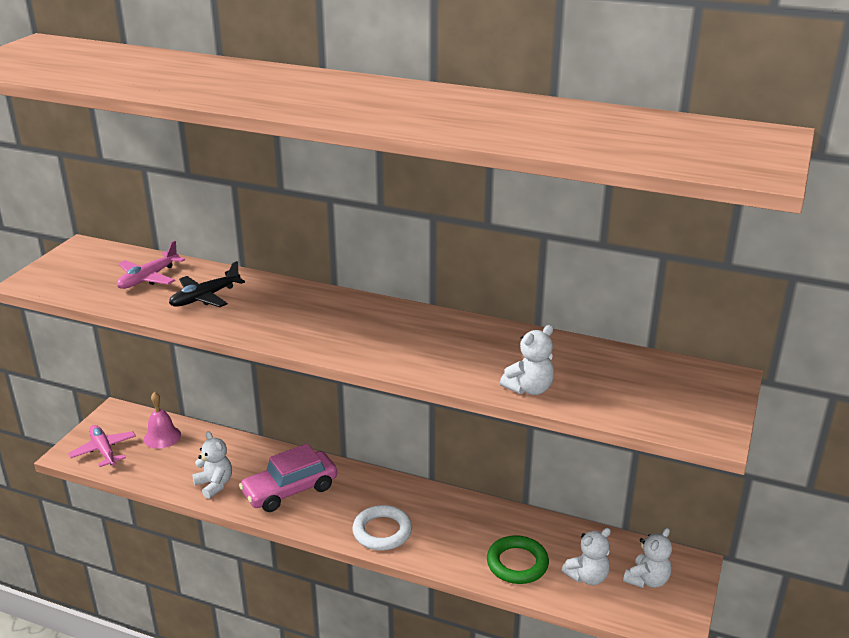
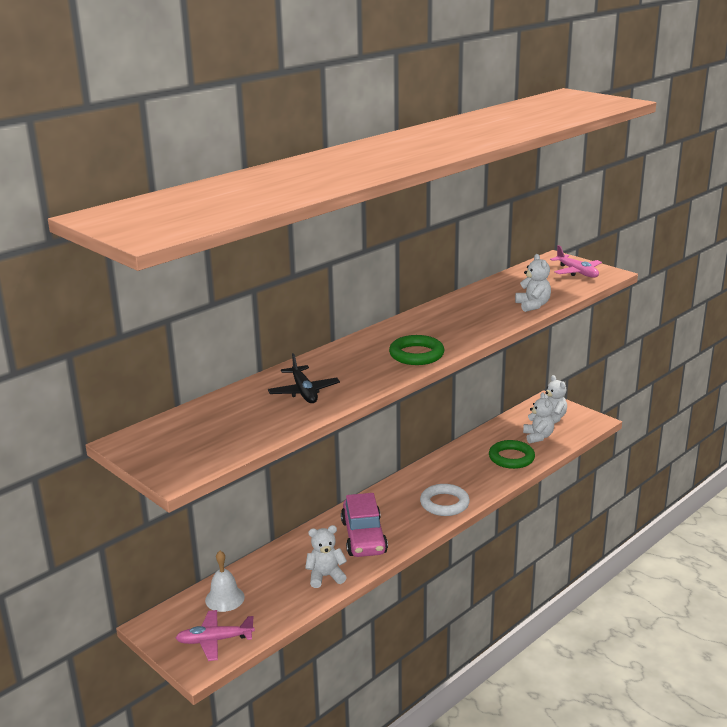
camera: 65 degrees left, 5 degrees down
(148, 278) = (238, 413): pink plane -> pink plane (577, 272)
(162, 437) = (224, 598): pink bell -> white bell
(325, 338) = (416, 354): none -> green ring

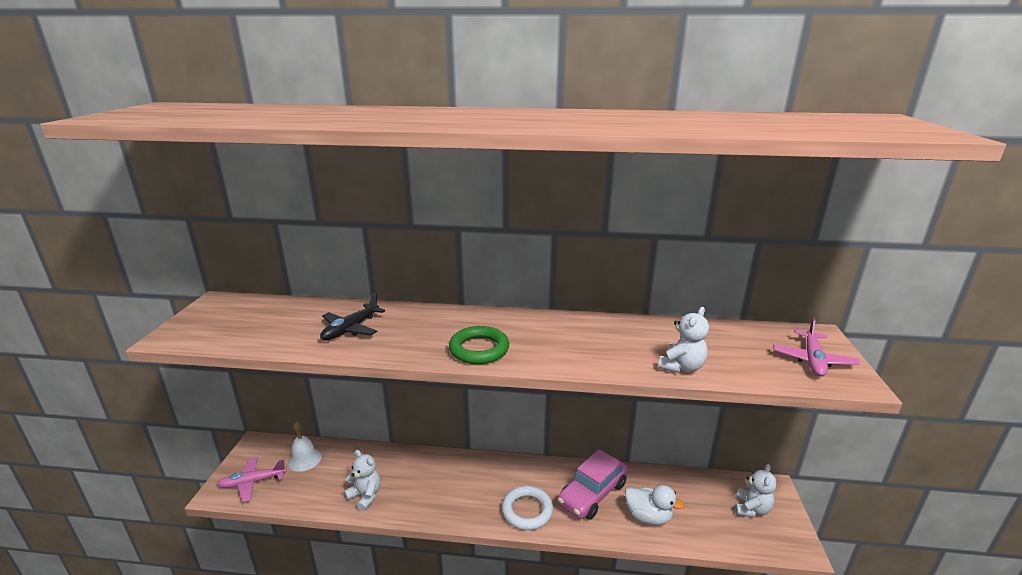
camera: 50 degrees right, 0 degrees up
(214, 640) = (252, 482): pink plane -> pink plane turned 60 degrees counterclockwise
(364, 537) = (434, 488): pink car -> pink car (592, 494)
(511, 458) = (648, 516): green ring -> white duck
(538, 437) = (707, 516): white teddy bear -> none

